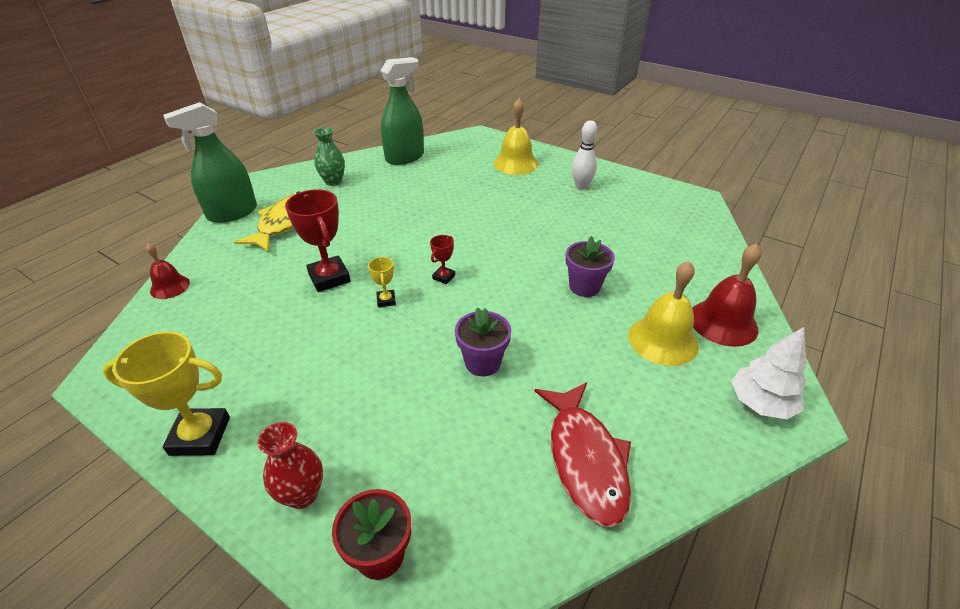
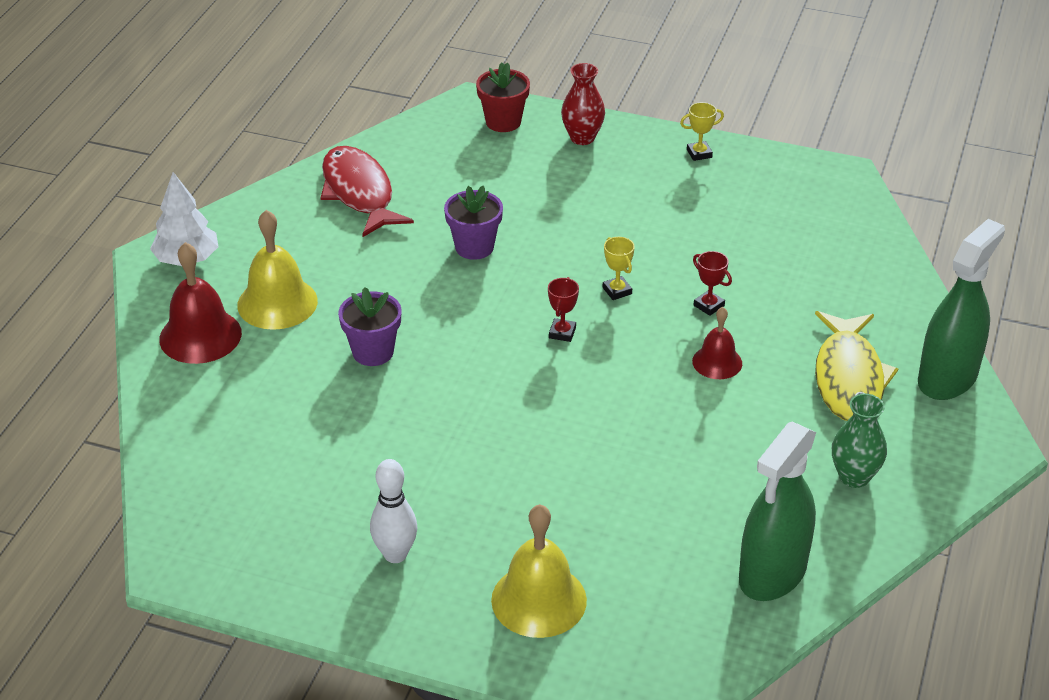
camera: 165 degrees right, 0 degrees up
(170, 287) = (891, 261): red bell -> red bell (717, 362)
(200, 436) = (699, 153): yellow trophy -> yellow trophy, size x0.50
(329, 278) = (709, 305): red trophy -> red trophy, size x0.50

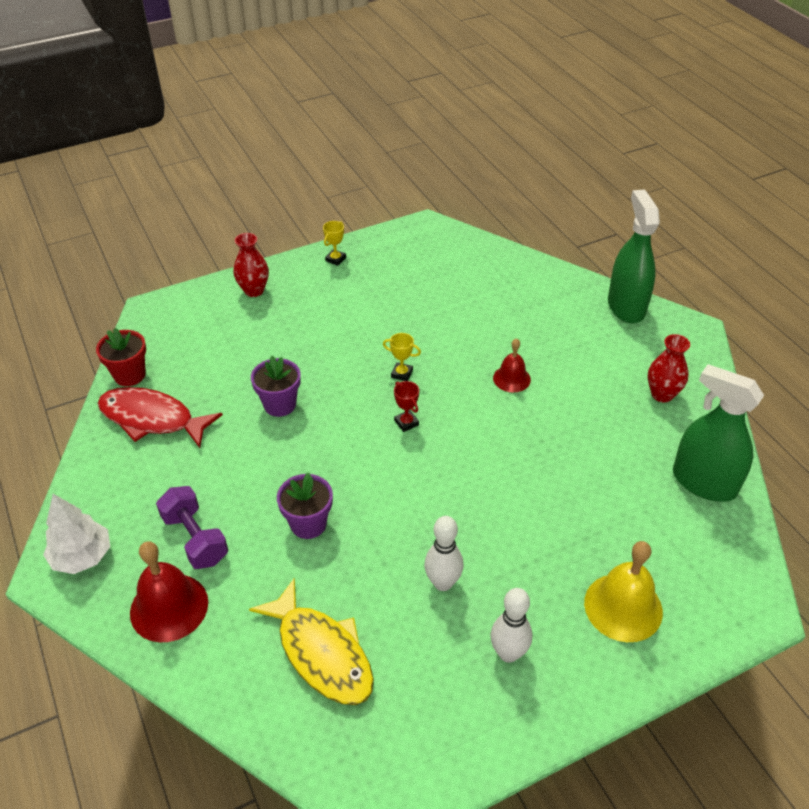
camera: 45 degrees left, 5 degrees up
(277, 303) = (195, 539): yellow bell -> purple dumbbell
(416, 469) = (443, 583): none -> white bowling pin
(503, 122) = (189, 310): red flower pot -> red flower pot (129, 375)
(709, 305) = (462, 347): red trophy -> none
(772, 573) = (704, 482): green spray bottle -> green spray bottle turned 135 degrees clockwise
(849, 378) = (584, 340): yellow fish -> yellow fish (322, 653)
(854, 477) = (662, 394): green vase -> red vase

